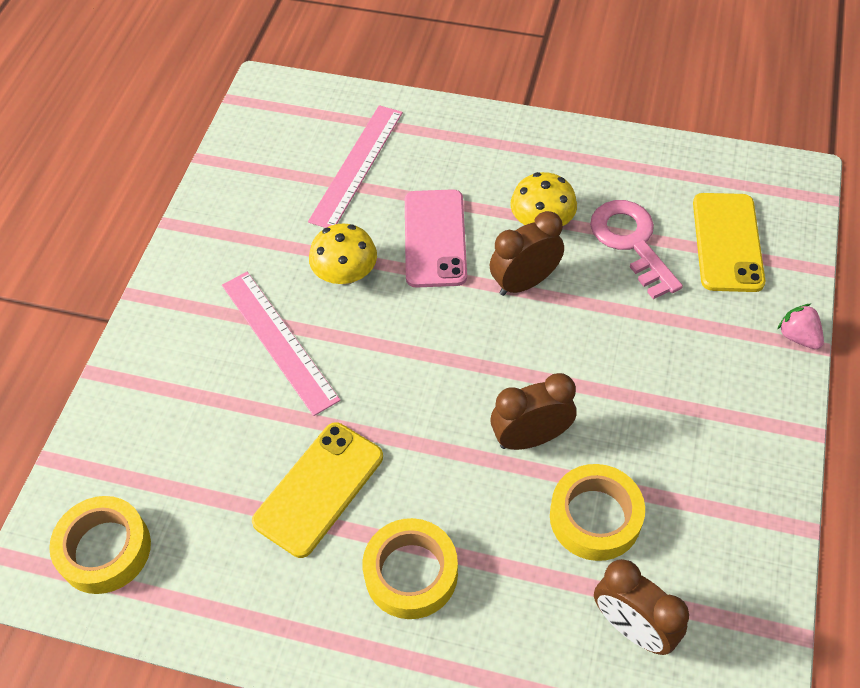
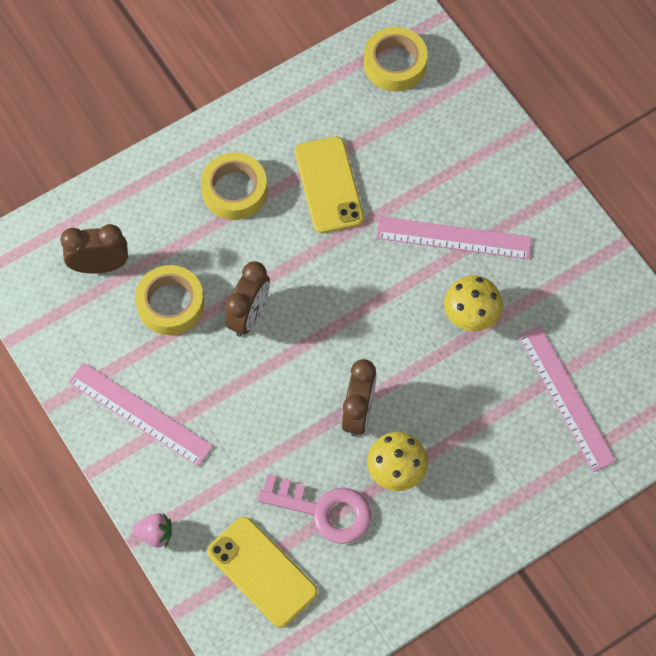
camera: 130 degrees right, 10 degrees up
(434, 238) = (449, 391): pink phone -> none
(723, 442) = (140, 414): none -> pink ruler

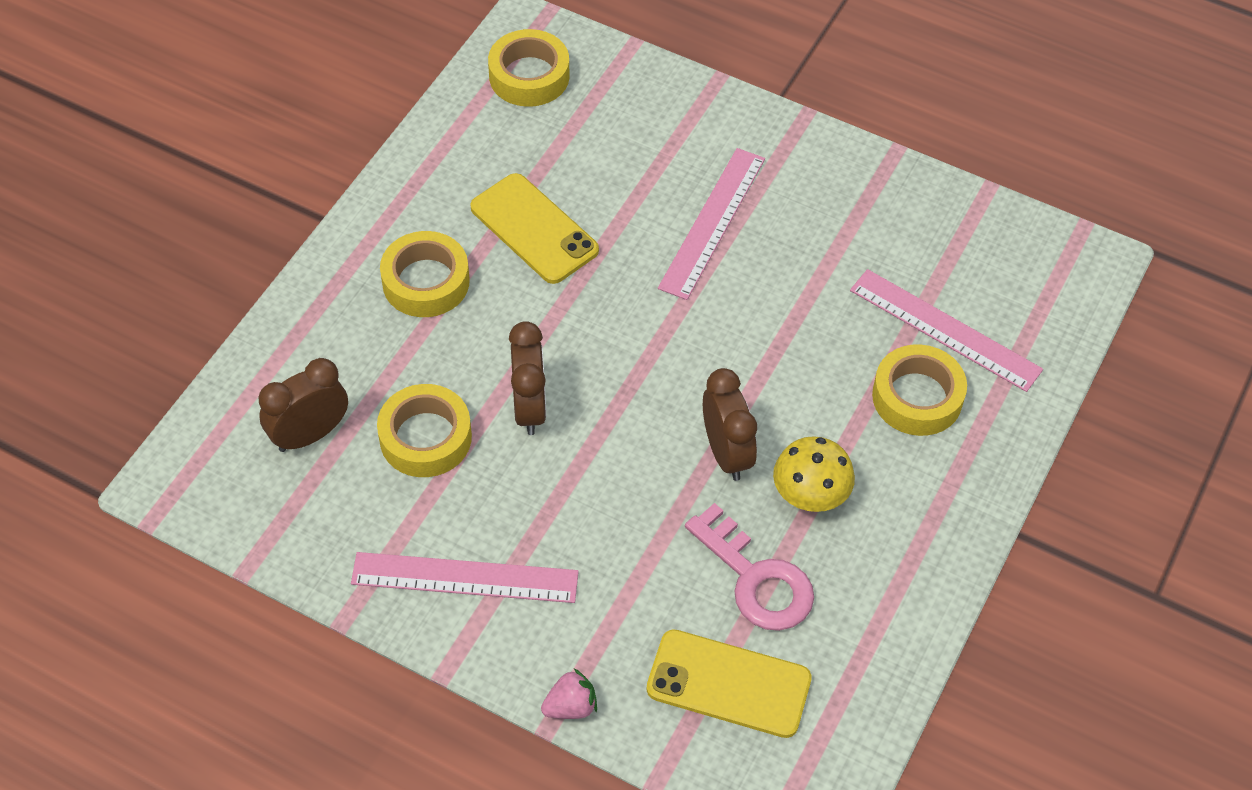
camera: 30 degrees left, 10 degrees down
(323, 510) = (756, 578): pink key -> pink key turned 60 degrees clockwise
(454, 238) = (712, 222): pink ruler -> pink ruler turned 45 degrees counterclockwise
(471, 314) = (784, 292): yellow mushroom -> none
(513, 437) = (917, 397): none -> yellow tape

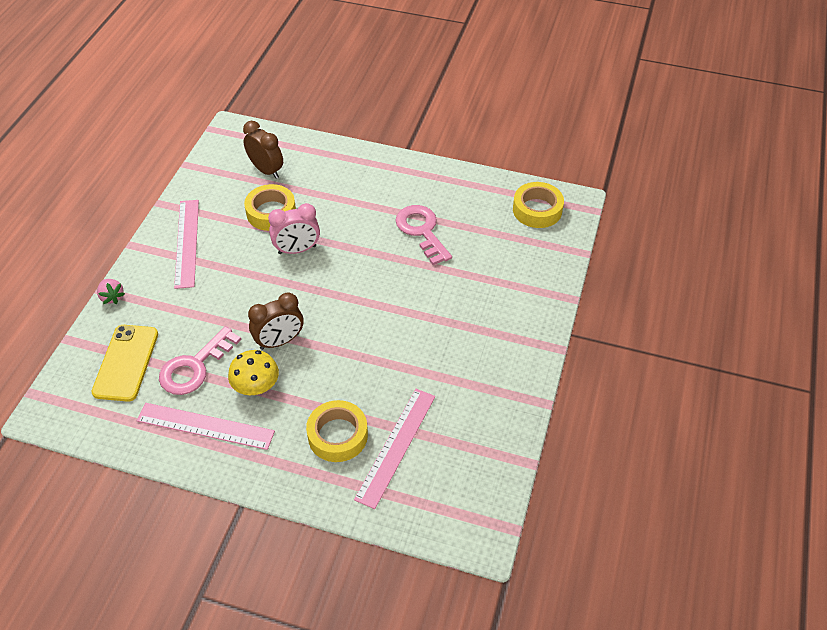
camera: 80 degrees right, 5 degrees down
(426, 282) = (373, 194): yellow tape -> none
(529, 407) = (297, 250): brown clock -> pink clock
(534, 229) = (422, 231): yellow phone -> pink key
(712, 222) = (451, 311): pink ruler -> pink ruler (205, 426)

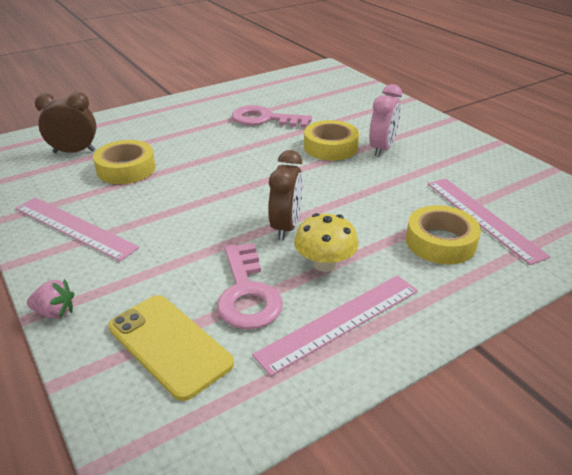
camera: 50 degrees left, 15 degrees down
(297, 250) = (192, 174): pink clock -> pink clock (382, 148)
(537, 210) = (312, 79): yellow tape -> yellow tape (330, 147)

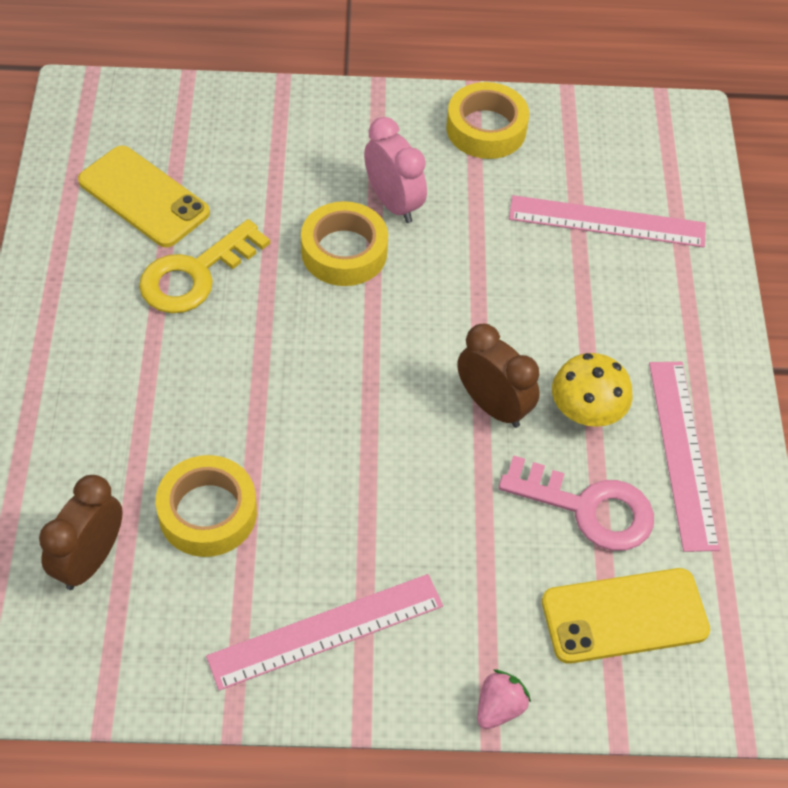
camera: 60 degrees left, 20 degrees up
(264, 119) = (195, 274): pink key -> yellow key
(292, 95) = (143, 197): none -> yellow phone
(440, 242) = (621, 288): yellow tape -> yellow tape (486, 129)

